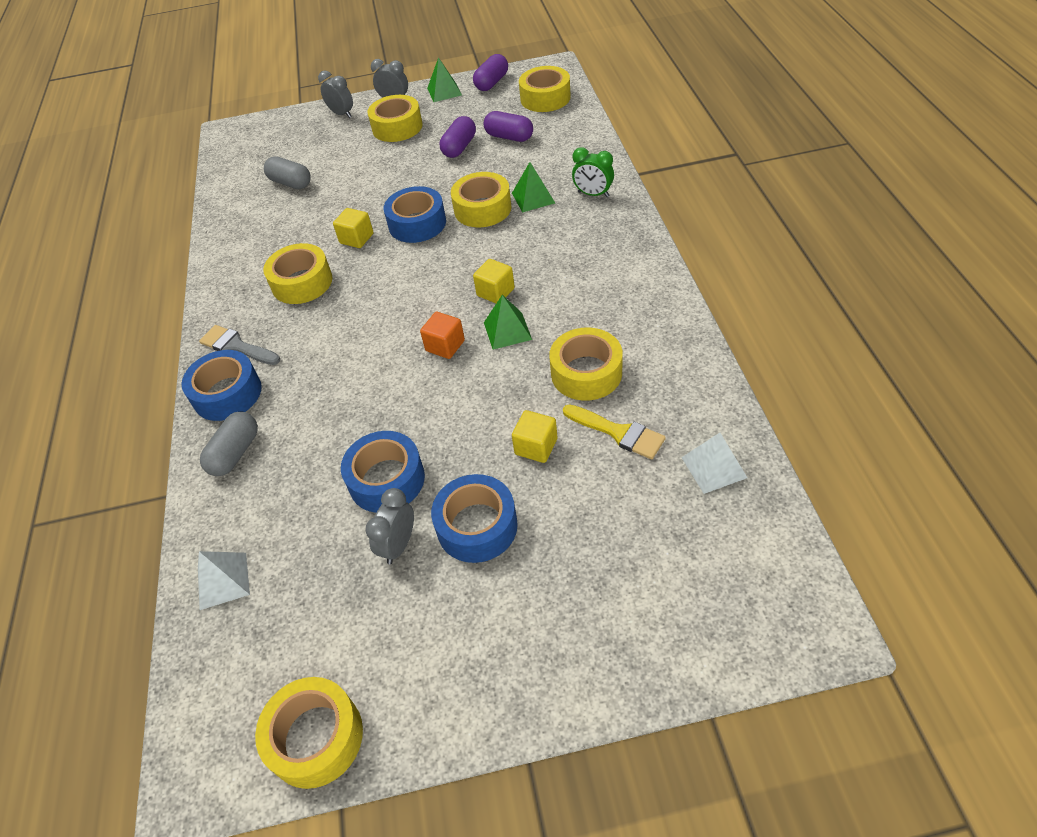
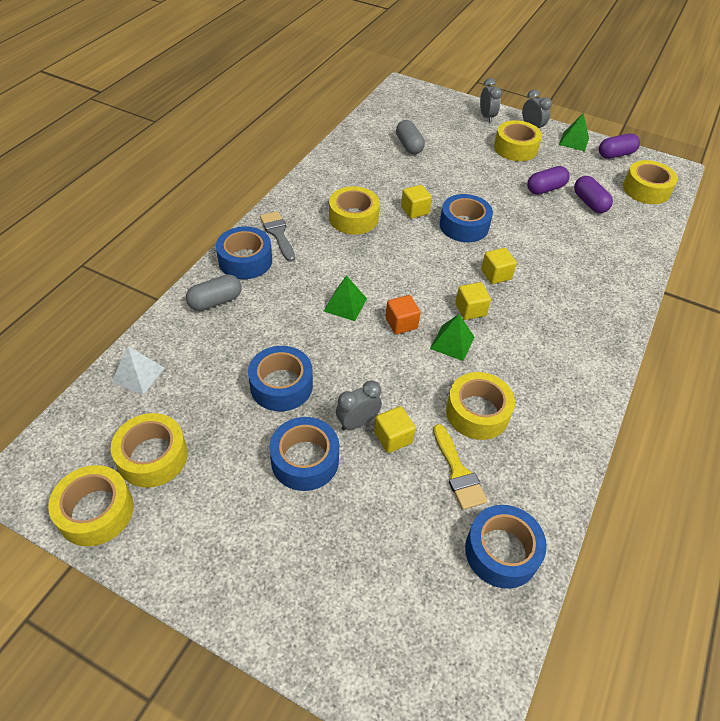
camera: 30 degrees right, 0 degrees up
(398, 545) = (248, 433): grey clock -> grey clock (357, 422)
(482, 209) = (519, 244): yellow tape -> yellow tape (153, 457)
(488, 248) = (496, 274): none -> yellow cube
(533, 198) = (563, 259): green pyramid -> green pyramid (345, 304)
(593, 194) = (612, 285): green clock -> none
(713, 467) = (501, 552): white pyramid -> blue tape

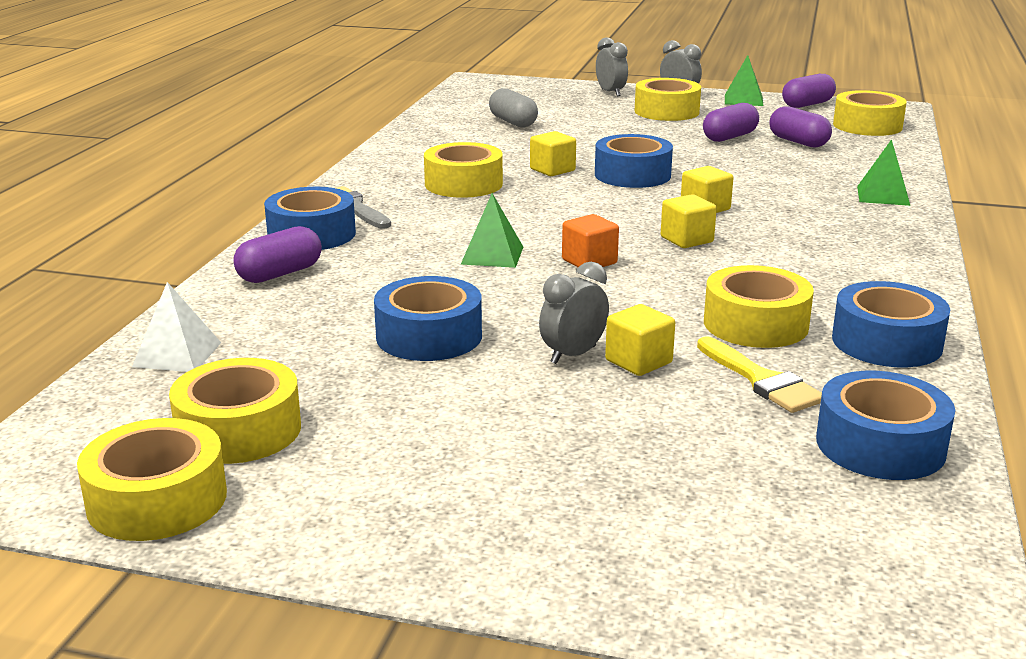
camera: 10 degrees left, 25 degrees down
(215, 301) = (279, 274): grey capsule -> purple capsule
(305, 460) = (506, 400): blue tape -> blue tape (886, 342)
(452, 342) = (677, 269): green pyramid -> green pyramid (883, 195)

